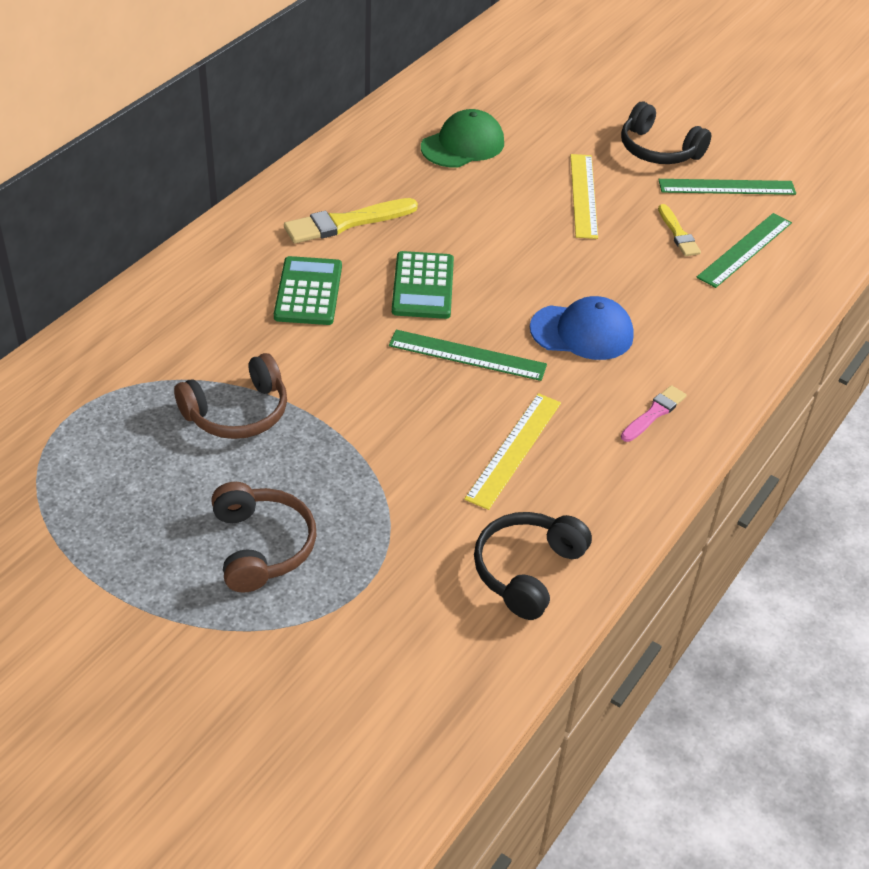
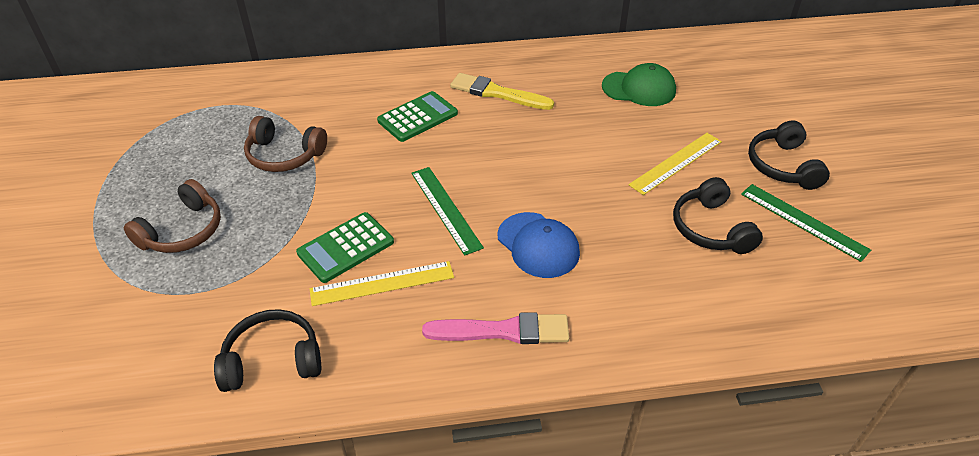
camera: 50 degrees right, 0 degrees up
(423, 286) = (484, 153): green calculator -> green calculator (346, 247)
(654, 413) = (503, 331): pink brush -> pink brush, size x1.68
(678, 234) = (711, 228): yellow brush -> black headphones
(745, 249) = (750, 272): green ruler -> none

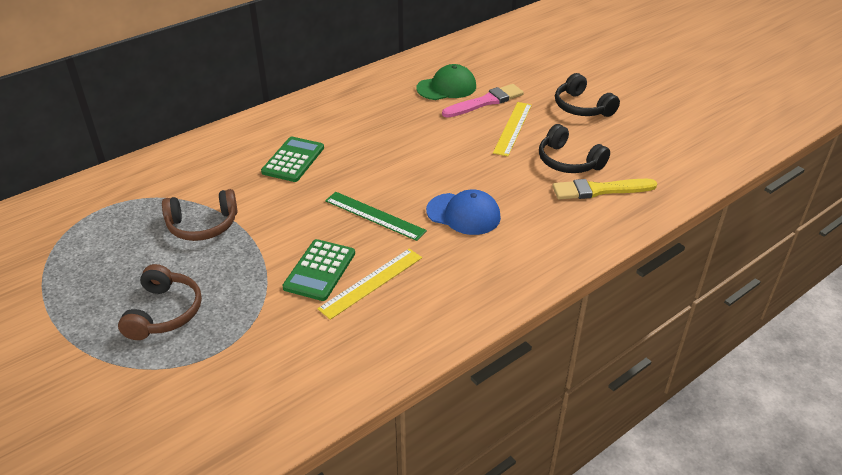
camera: 30 degrees left, 5 degrees down
(272, 360) = (333, 367): black headphones -> none
(497, 93) = (342, 123): yellow brush -> yellow brush (599, 190)
(503, 331) = (487, 277): pink brush -> pink brush (485, 102)
(803, 221) = (620, 137): green ruler -> none

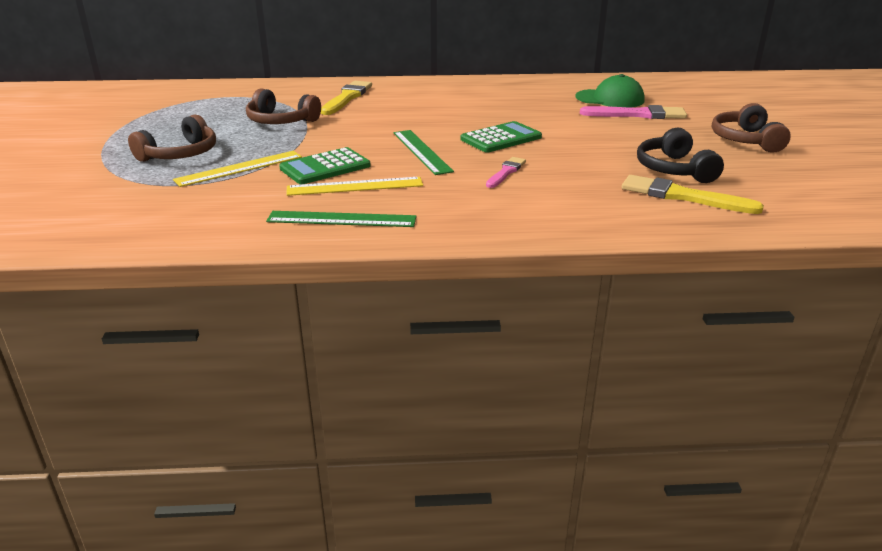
camera: 35 degrees right, 10 degrees down
(225, 166) = (347, 98): none -> yellow brush
(293, 160) = (404, 107): green calculator -> green calculator (501, 138)
(405, 325) = (341, 219): none -> green ruler
(463, 214) = (506, 172): blue cap -> pink brush
(512, 128) = (642, 135): yellow ruler -> yellow ruler (239, 168)
(582, 107) = (745, 140): black headphones -> brown headphones

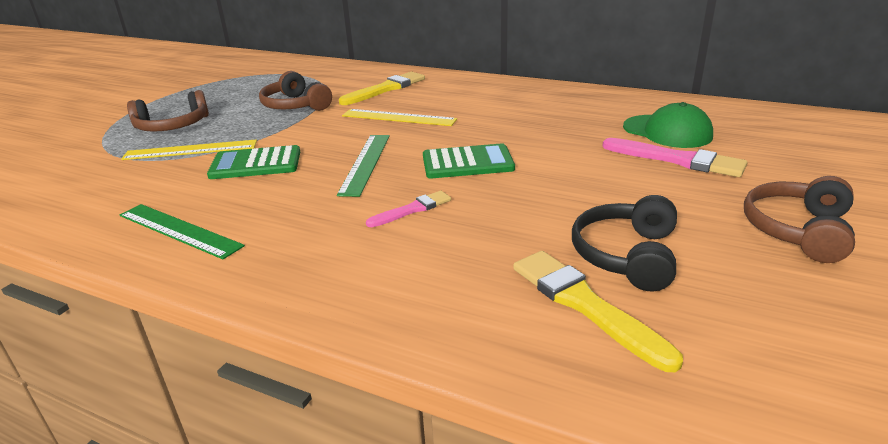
camera: 30 degrees right, 0 degrees up
(355, 186) = (247, 192): yellow ruler -> yellow ruler (398, 117)

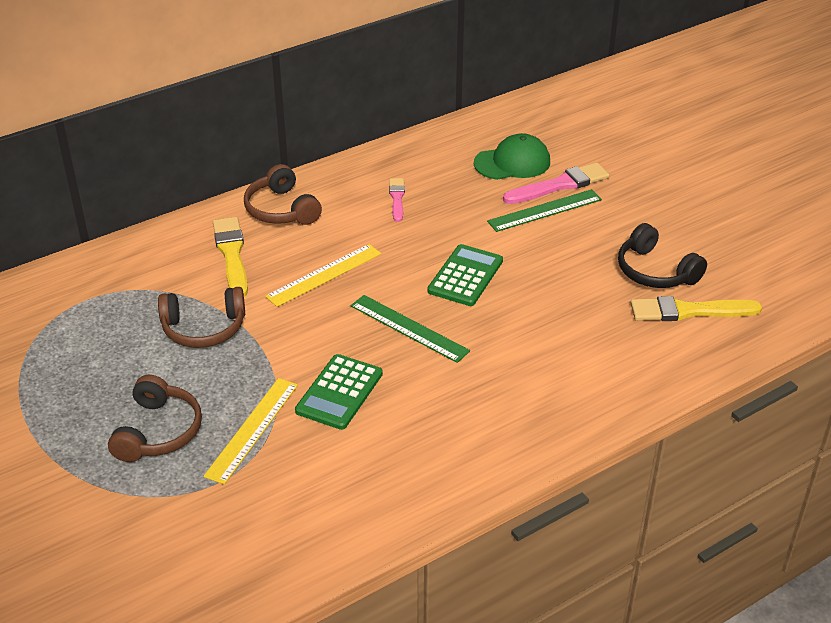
camera: 60 degrees left, 10 degrees up
(179, 230) = (435, 464): green ruler -> green ruler (545, 210)
(412, 209) = (517, 332): pink brush -> pink brush (397, 198)
(798, 230) = (682, 199): brown headphones -> brown headphones (281, 209)

